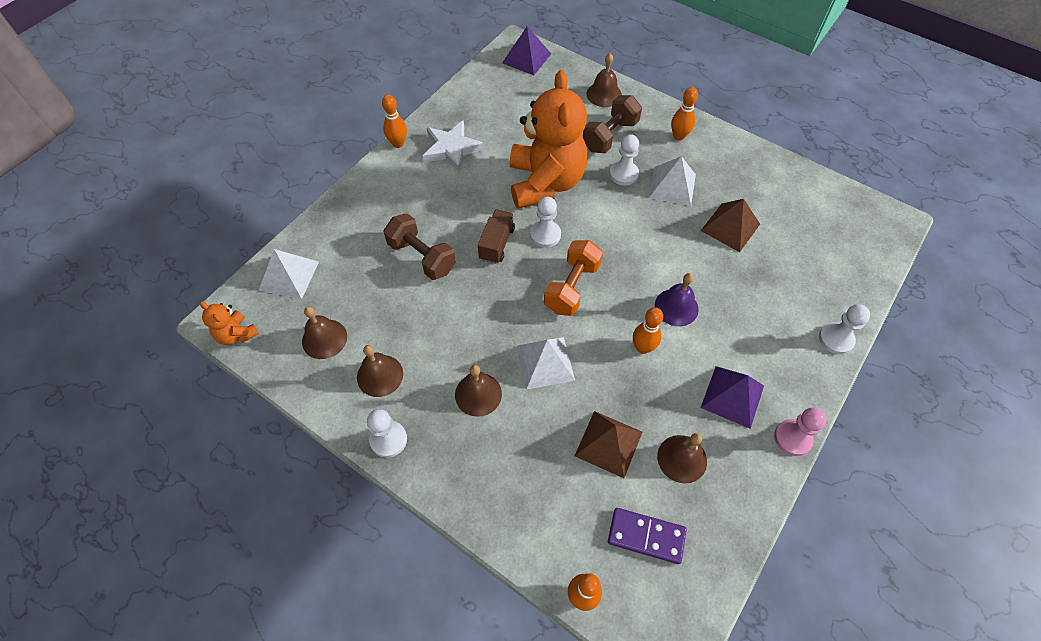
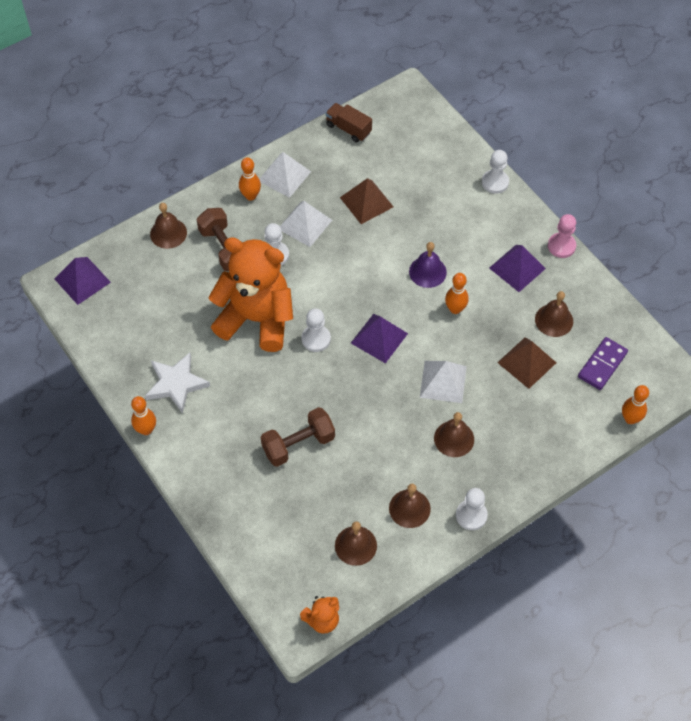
camera: 70 degrees left, 0 degrees up
(289, 275) = (272, 563): white pyramid -> white pyramid (284, 176)
(497, 243) = (309, 380): brown truck -> brown truck (348, 129)
(572, 287) = (379, 338): orange dumbbell -> purple pyramid

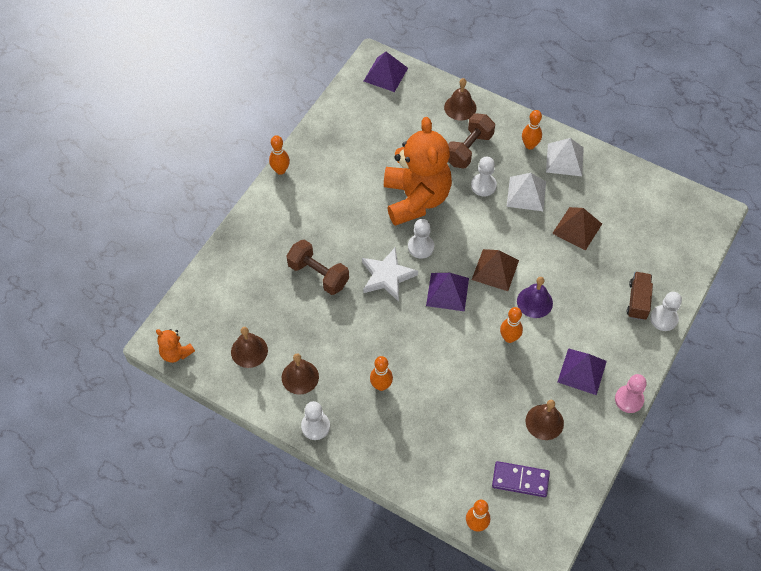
camera: 65 degrees right, 0 degrees up
(176, 384) = (329, 172): white star -> white star (387, 276)
(348, 129) = (644, 184): brown truck -> brown truck (638, 301)
(443, 381) = (432, 356): white pyramid -> none
(454, 438) = (381, 385): brown bell -> orange bowling pin
(527, 362) = (487, 415): brown pyramid -> brown pyramid (495, 270)

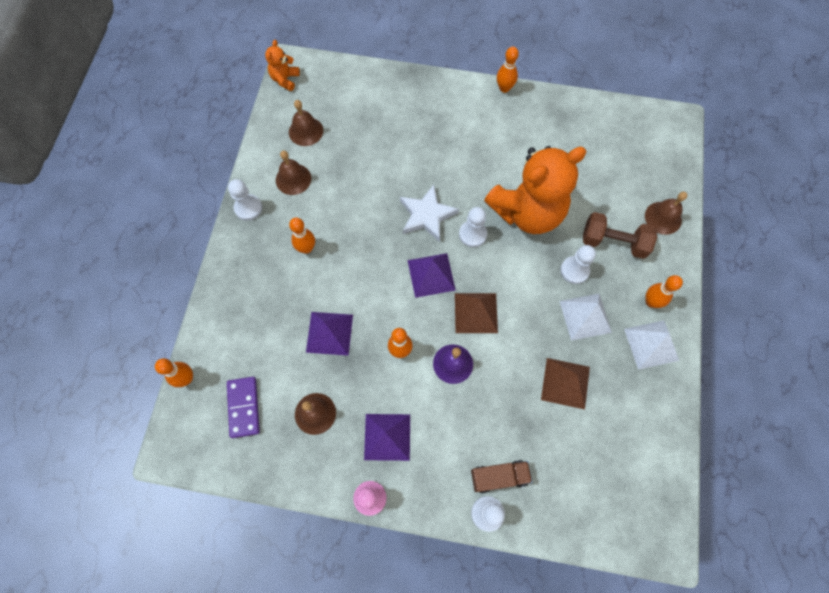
camera: 70 degrees right, 10 degrees up
(318, 274) = (404, 157): brown dumbbell -> none
(385, 74) = (665, 136): purple pyramid -> purple pyramid (329, 333)

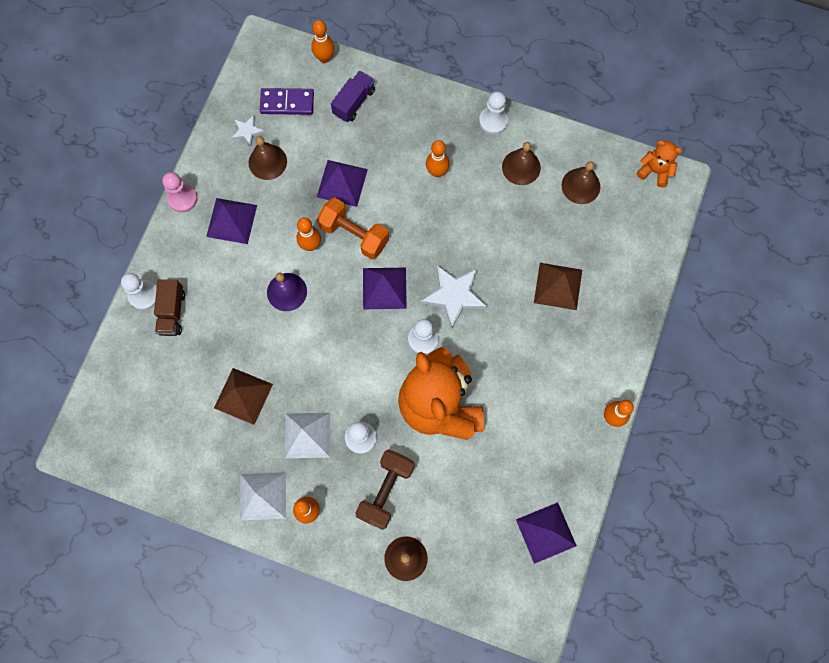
camera: 100 degrees right, 5 degrees up
(238, 338) = (354, 102): none -> purple truck
(282, 443) = (247, 131): none -> white star
(382, 311) = (354, 234): none -> orange dumbbell
(476, 313) = (334, 324): brown pyramid -> brown pyramid (558, 286)
(608, 122) = (546, 532): none -> purple pyramid

